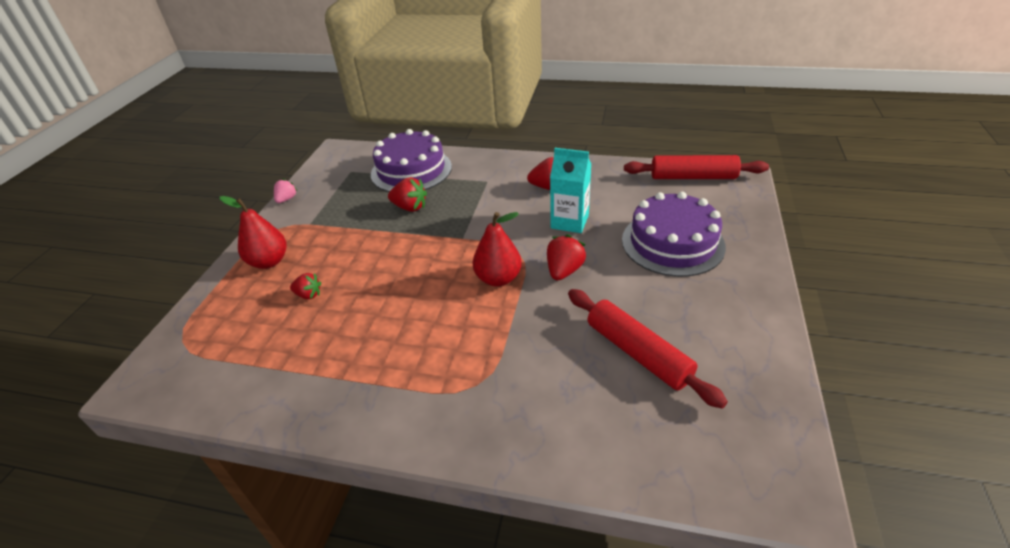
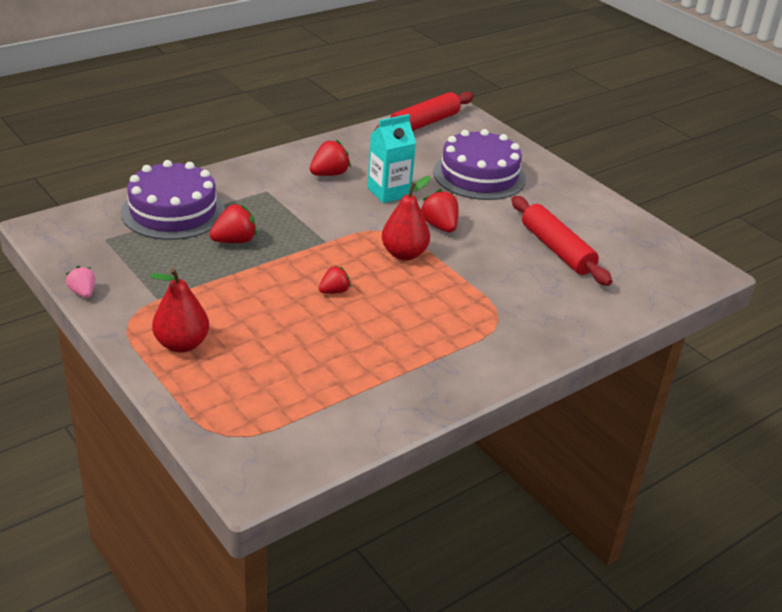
camera: 55 degrees left, 5 degrees down
(308, 295) = (274, 343): red strawberry -> red strawberry (334, 291)
(637, 353) = (556, 249): red rolling pin -> red rolling pin turned 60 degrees clockwise

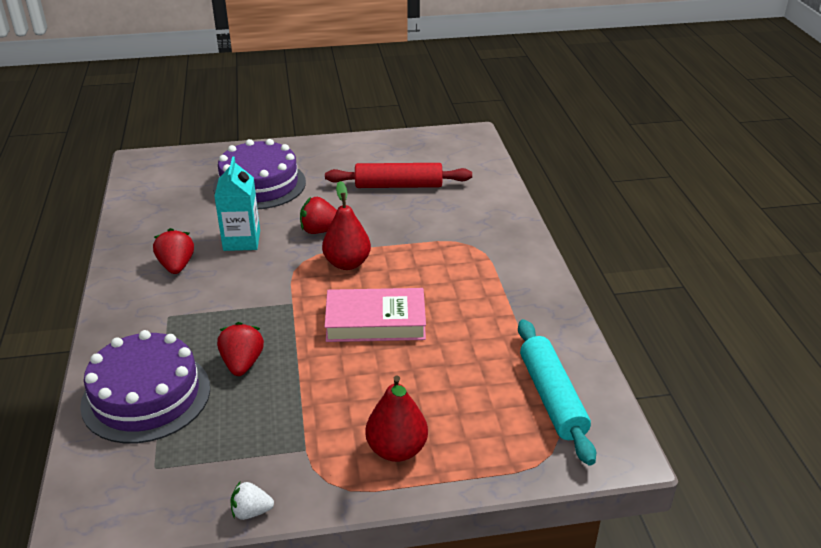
camera: 60 degrees left, 0 degrees up
(83, 293) = (251, 511): pink strawberry -> white strawberry
(300, 421) = (552, 398): none -> turquoise rolling pin
(334, 291) = (375, 321): red strawberry -> pink book
(424, 123) = (144, 184): red rolling pin -> none

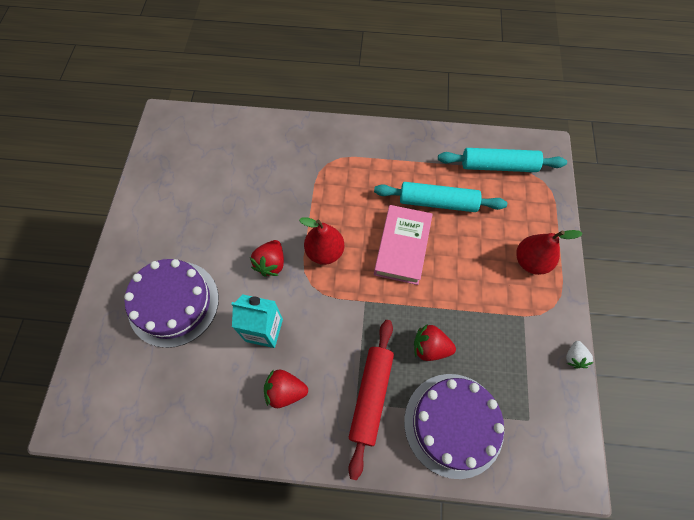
camera: 75 degrees left, 30 degrees up
(398, 186) = (224, 191): red rolling pin -> red rolling pin (371, 396)
(457, 343) = (438, 202): none -> turquoise rolling pin

